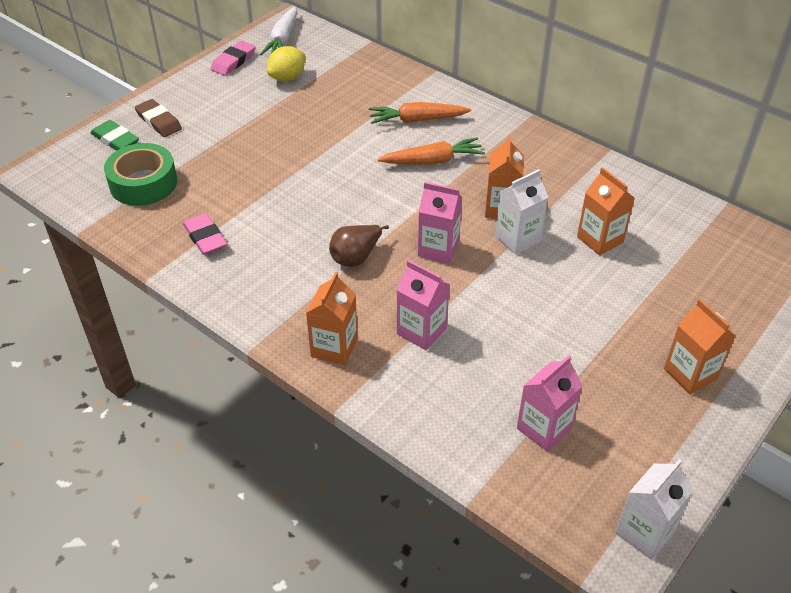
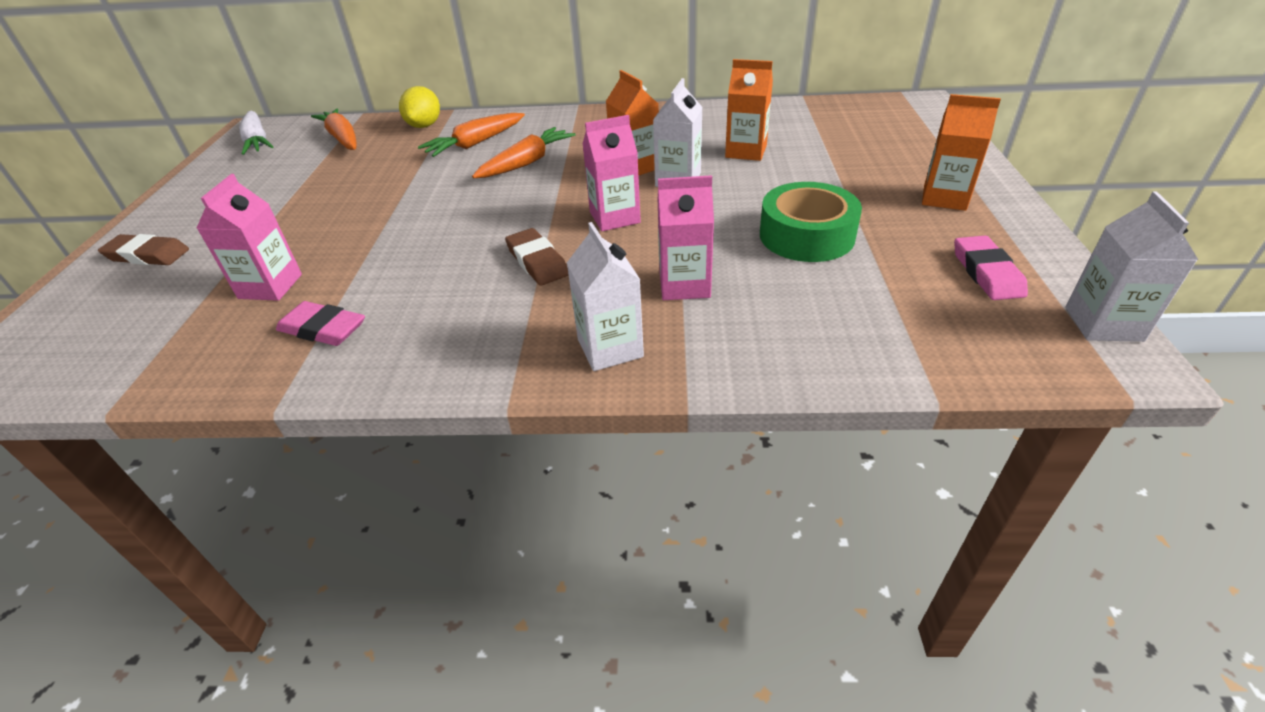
camera: 35 degrees left, 5 degrees down
(115, 139) = (91, 295): green eraser -> none
(143, 183) = (175, 318): green tape -> green tape (806, 235)
(233, 61) = (210, 175): pink eraser -> pink eraser (986, 273)
(287, 78) = (293, 164): yellow lemon -> yellow lemon (424, 126)
(334, 347) = (610, 348): orange carton -> white carton
(336, 65) = (342, 138): none -> orange carrot
(356, 257) = (537, 261): brown pear -> brown eraser
(544, 428) = (904, 297): pink carton -> pink carton (270, 286)

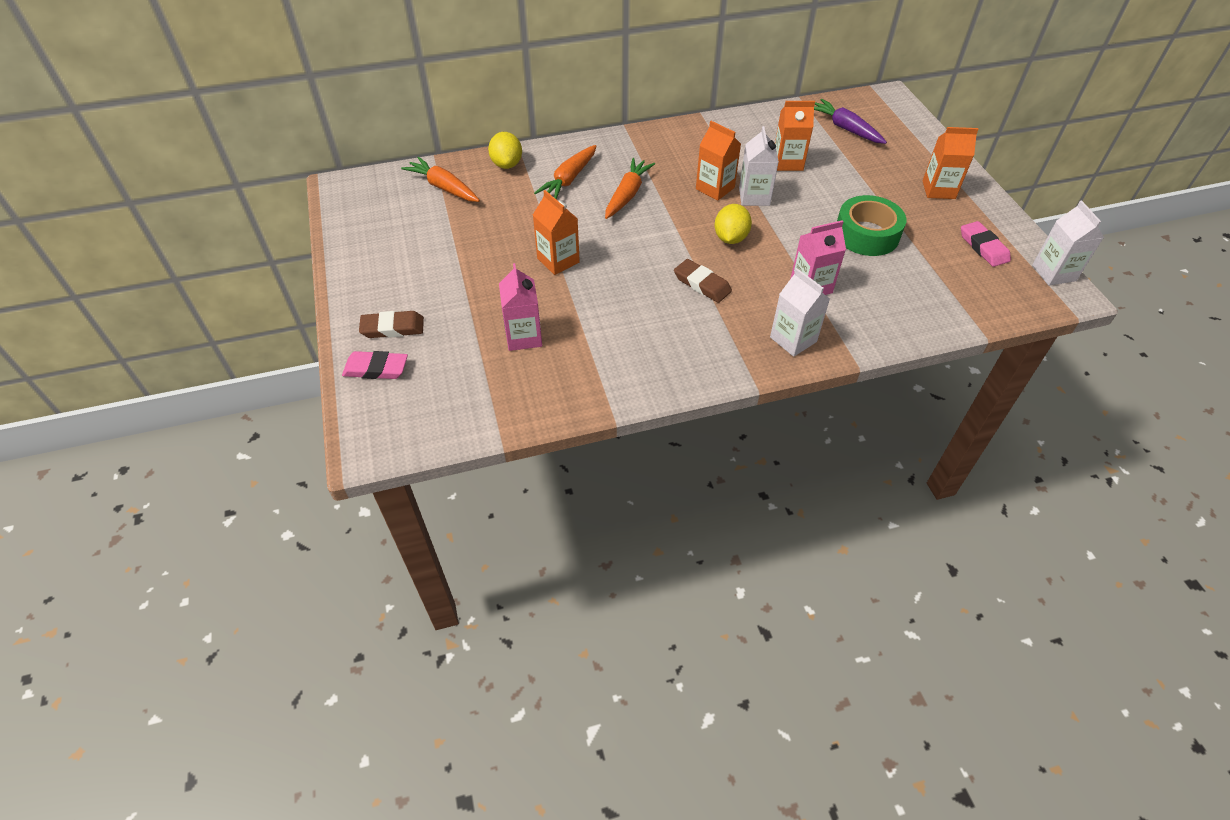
camera: 20 degrees left, 10 degrees up
(257, 141) = (365, 200): white carrot -> none
(323, 329) = (595, 361): pink eraser -> pink eraser (376, 368)
(389, 214) = (558, 260): none -> orange carton
(614, 217) = (730, 238): pink carton -> yellow lemon
(844, 127) = (845, 128): none -> purple carrot

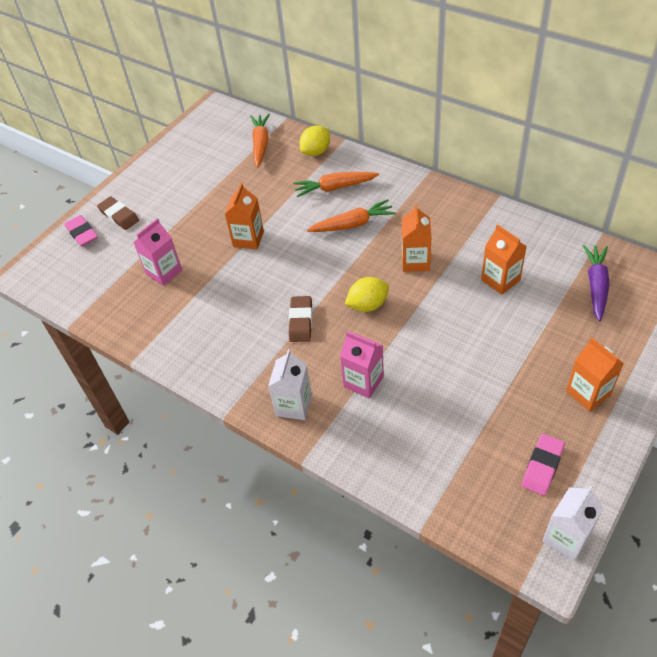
camera: 55 degrees right, 0 degrees up
(754, 197) = (432, 288): white carton -> none
(866, 234) = (466, 379): green tape -> none

